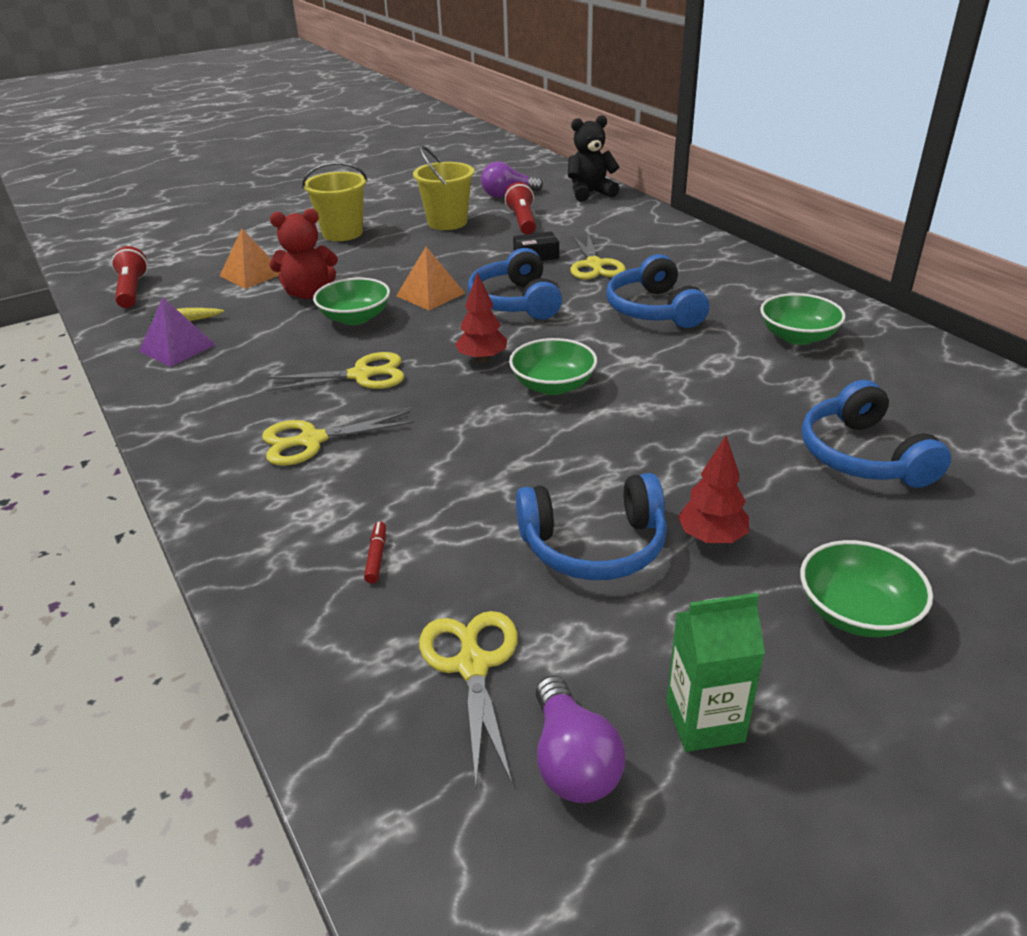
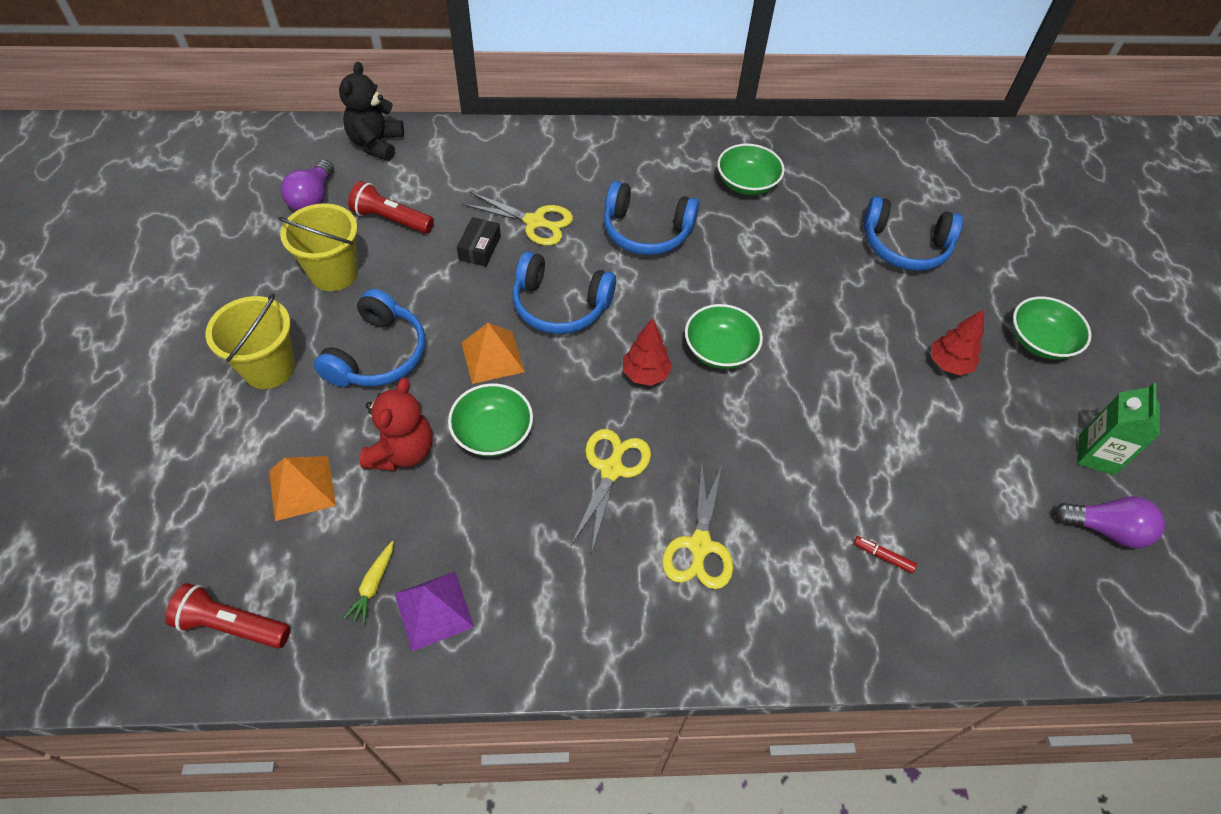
camera: 65 degrees left, 20 degrees up
(473, 665) = (1015, 544): yellow scissors -> none
(594, 546) = (929, 426): blue headphones -> blue headphones (378, 355)

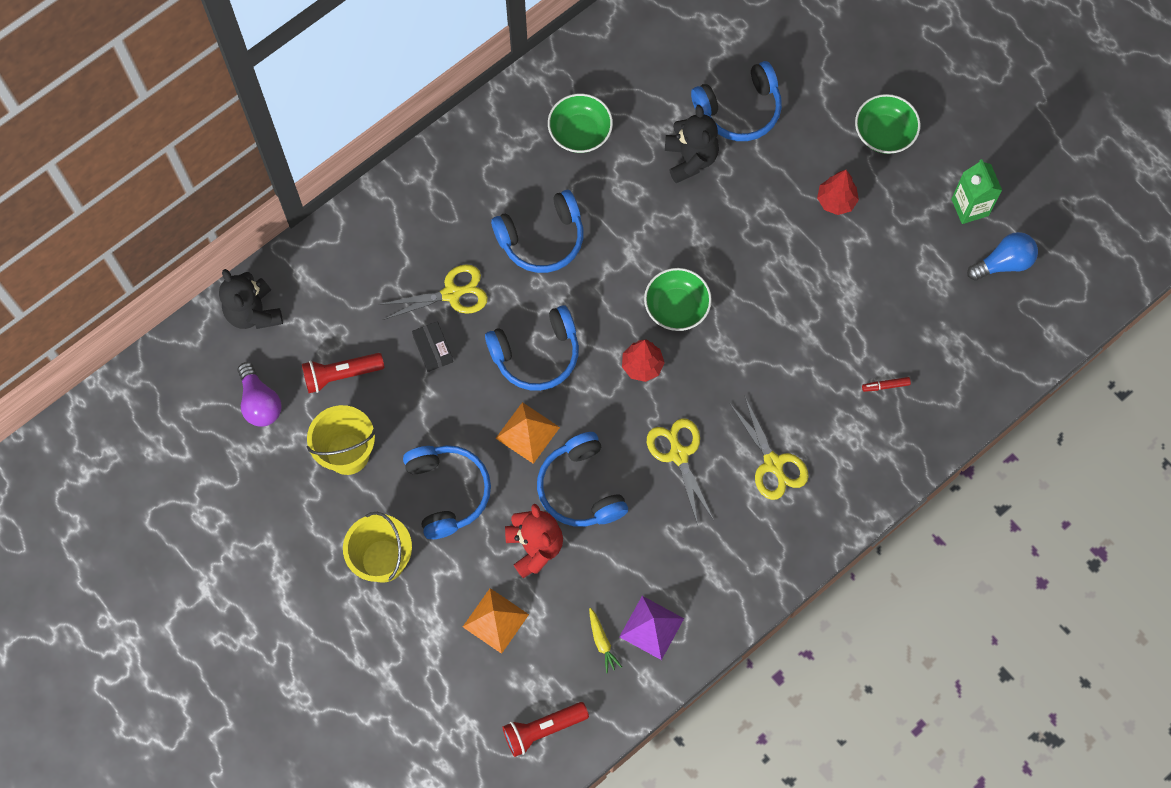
camera: 35 degrees left, 15 degrees up
(493, 433) = (580, 488): green bowl -> blue headphones
(829, 253) = (690, 159): none -> black teddy bear
(1105, 529) = (1003, 263): purple light bulb -> blue light bulb

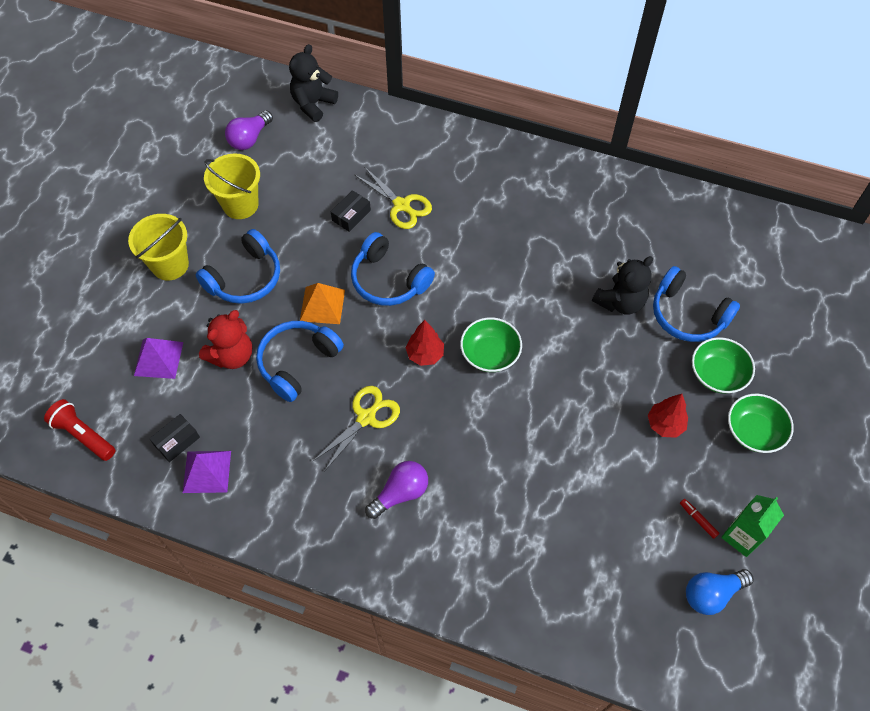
camera: 60 degrees right, 10 degrees down
(341, 375) = (298, 172): red flashlight -> none
(495, 620) = (158, 359): orange pyramid -> purple pyramid
(542, 239) = (483, 239): blue headphones -> none
(580, 132) = (585, 220): green bowl -> green bowl (717, 374)
(602, 642) = (176, 441): yellow carrot -> black box
(773, 464) = (400, 493): yellow scissors -> purple light bulb
(885, 386) = (527, 549): red marker -> red marker (698, 520)
(1003, 263) = (711, 594): blue light bulb -> blue light bulb turned 120 degrees clockwise

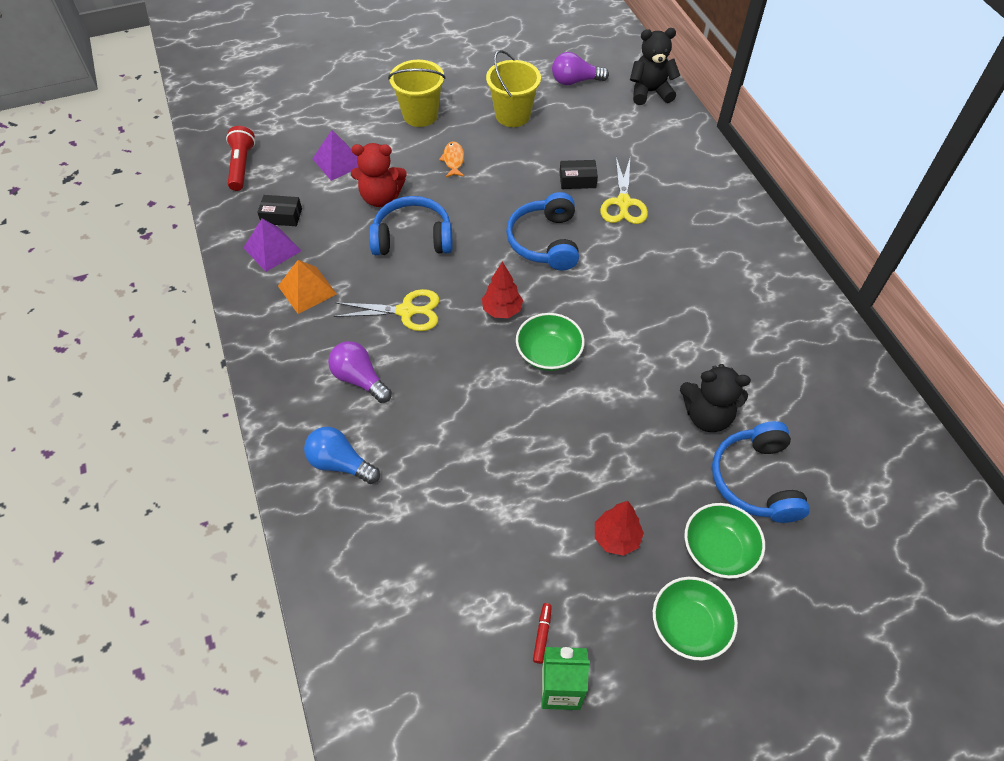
camera: 50 degrees right, 5 degrees down
(245, 278) = (453, 160): blue headphones -> orange fish
(322, 305) = (478, 218): orange pyramid -> orange pyramid (307, 290)
(400, 493) = (359, 379): purple light bulb -> purple light bulb turned 150 degrees counterclockwise
(711, 594) = (473, 699): blue light bulb -> blue light bulb (340, 463)

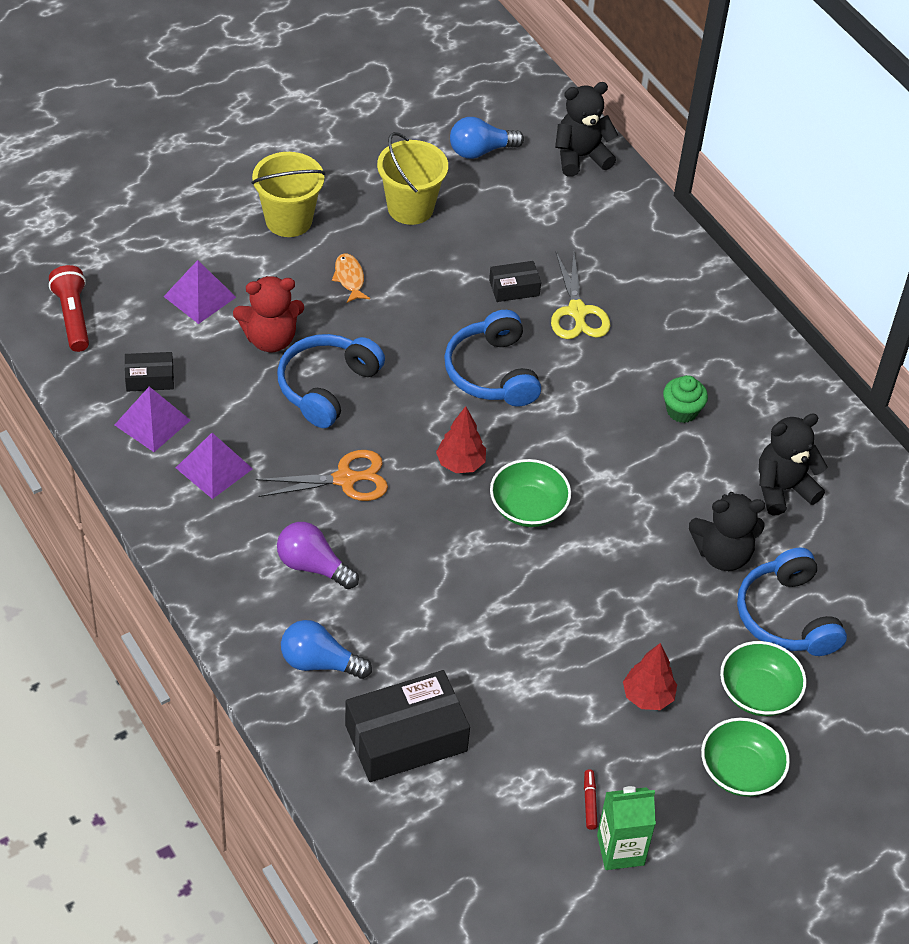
camera: 15 degrees left, 5 degrees down
(307, 290) = (214, 468): orange pyramid -> purple pyramid
(393, 544) = (406, 738): none -> black box
(406, 311) = (345, 479): yellow scissors -> orange scissors
(413, 237) = (326, 387): blue headphones -> blue headphones turned 45 degrees counterclockwise
(575, 81) = (480, 151): purple light bulb -> blue light bulb
(693, 289) = (682, 411): none -> green cupcake
(769, 365) = (783, 489): none -> black teddy bear

